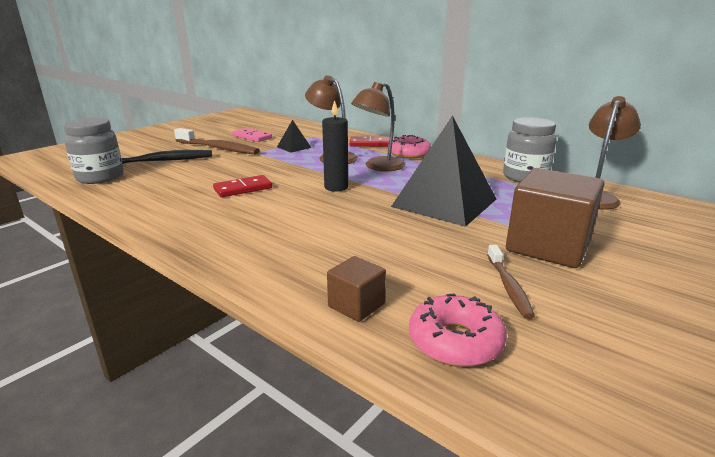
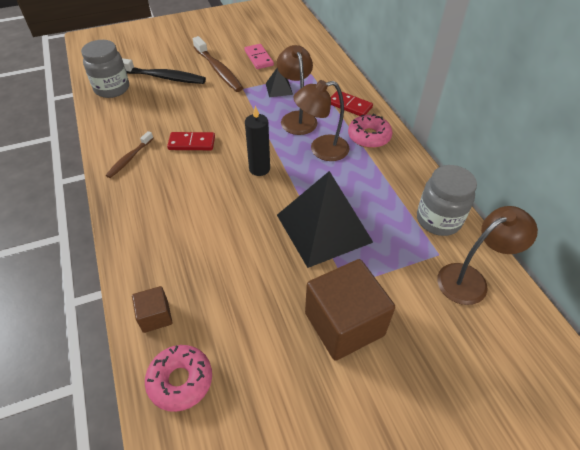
camera: 30 degrees right, 25 degrees up
(509, 287) = (265, 352): brown toothbrush -> brown toothbrush (129, 158)

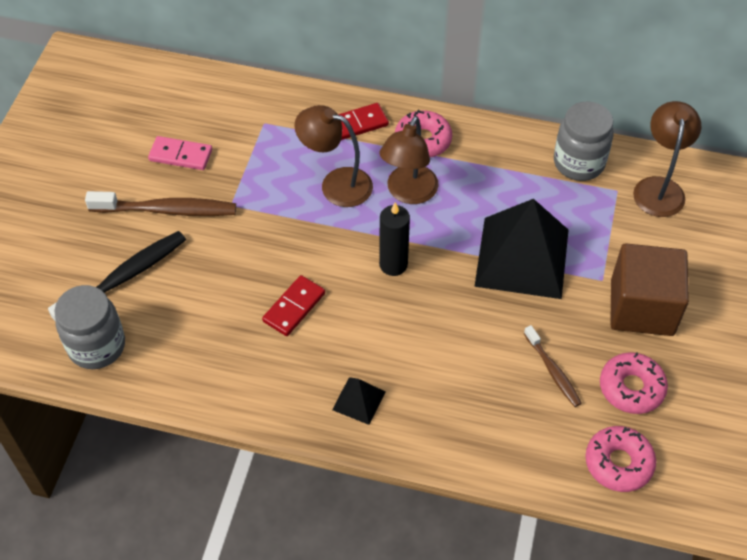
camera: 55 degrees left, 5 degrees up
(129, 158) = (269, 383): brown toothbrush -> brown toothbrush (553, 371)
(155, 316) = (533, 453): brown cube -> none
(260, 354) = (631, 388): none -> pink donut
(279, 88) = (265, 170): black pyramid -> black pyramid (358, 400)

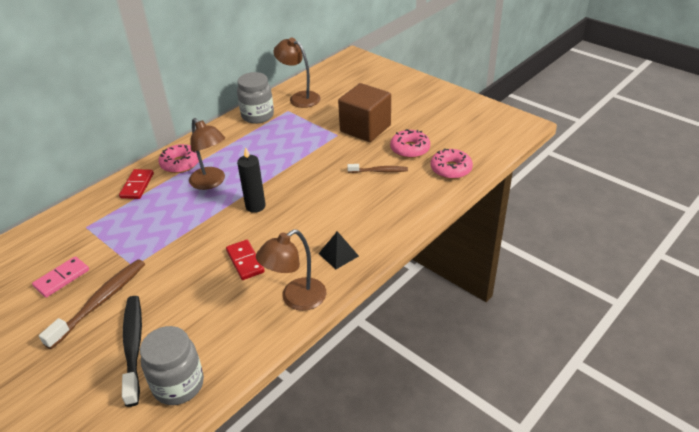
camera: 60 degrees left, 15 degrees down
(336, 184) = (171, 210): brown lamp -> brown lamp (296, 299)
(522, 257) = (298, 156): black pyramid -> none

